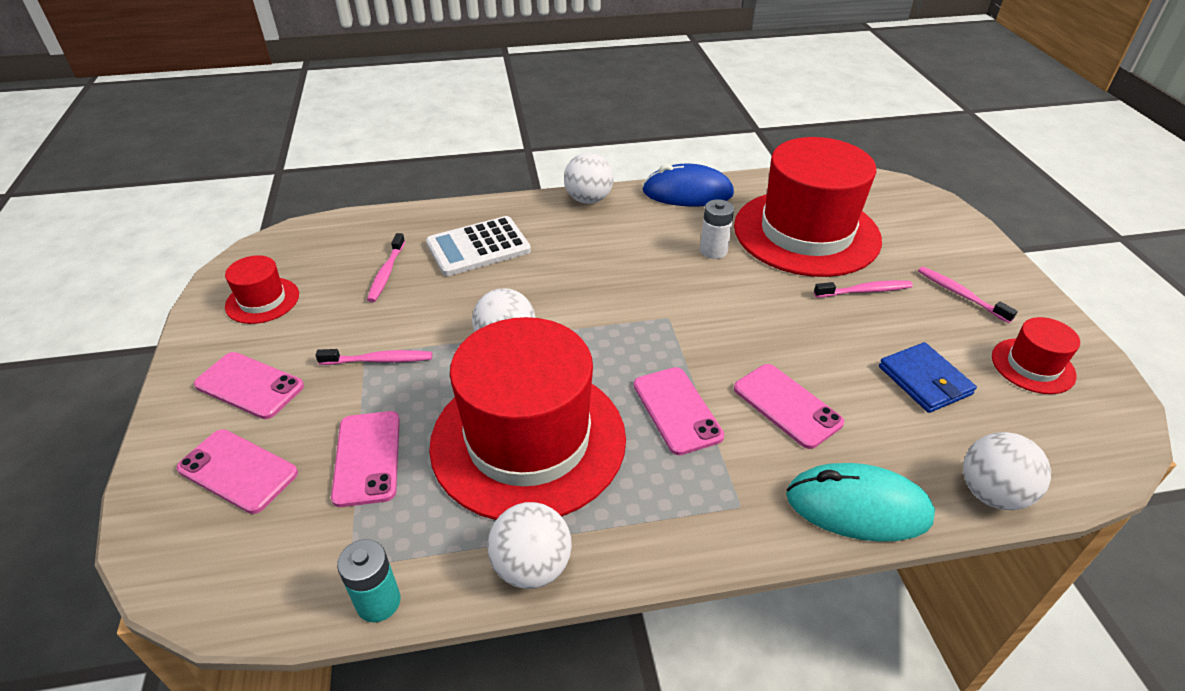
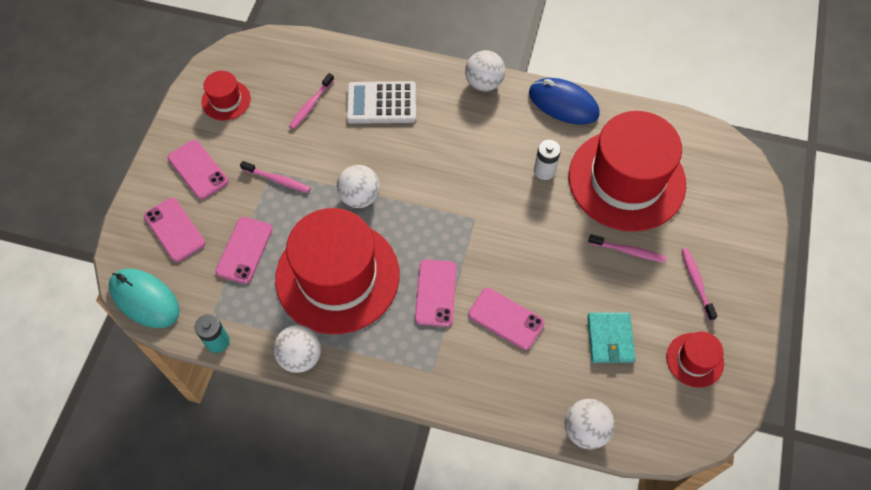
camera: 25 degrees right, 20 degrees up
(787, 405) = (506, 318): pink phone -> pink phone turned 45 degrees counterclockwise
(858, 507) = (498, 402): turquoise mouse -> turquoise mouse (145, 299)
(924, 380) = (610, 339): blue wallet -> turquoise wallet

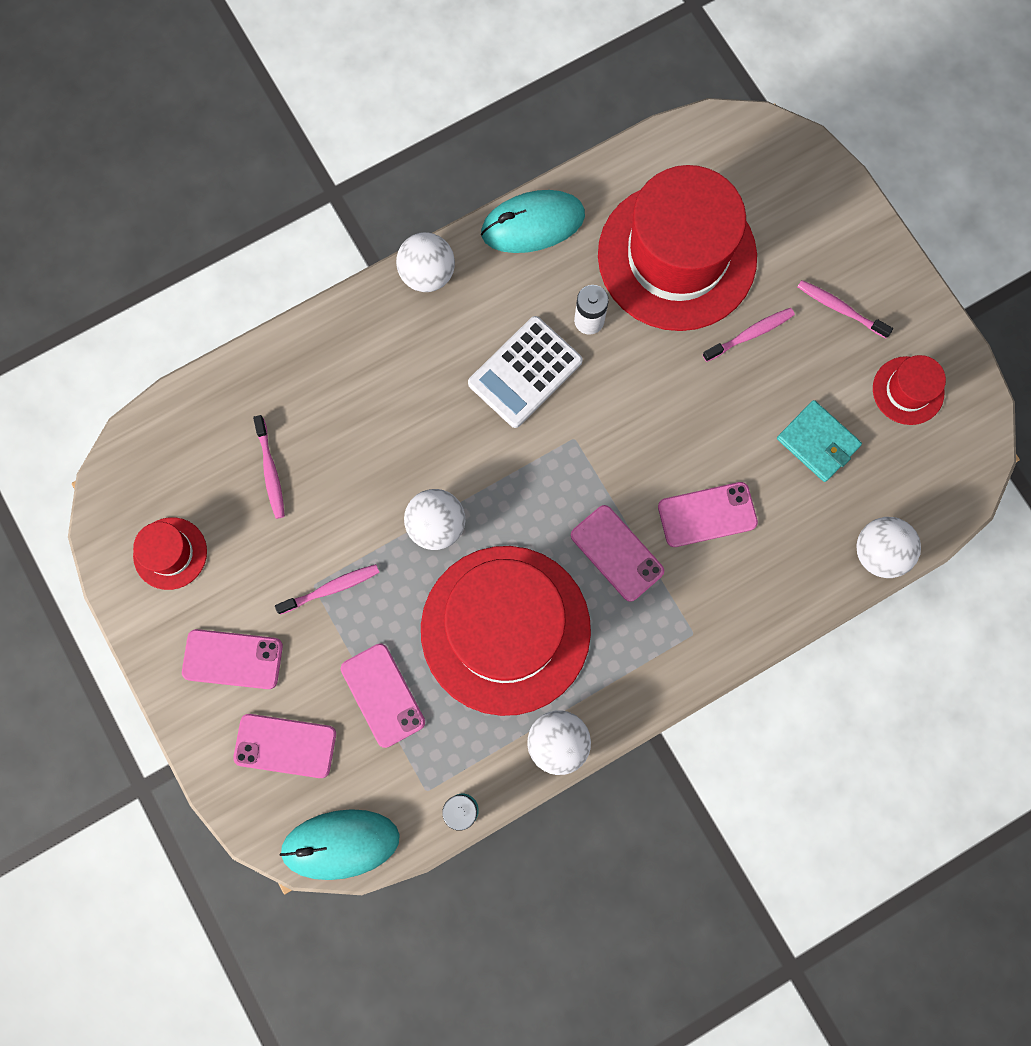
camera: 45 degrees left, 15 degrees up
(381, 103) = (344, 398): white calculator -> white calculator (525, 372)
(563, 104) = (533, 224): blue mouse -> turquoise mouse

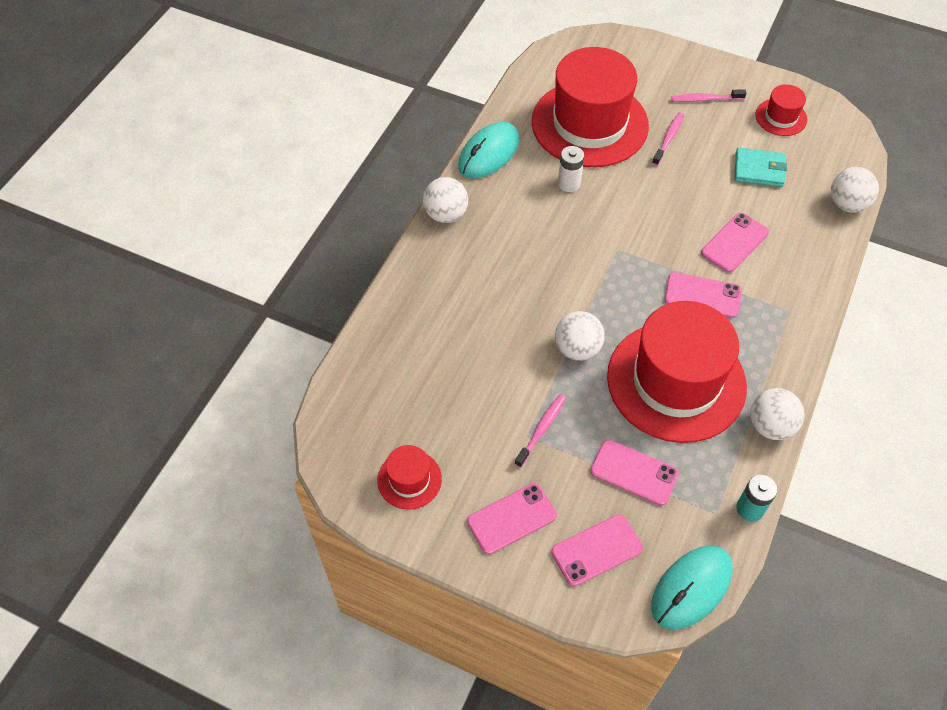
camera: 35 degrees left, 20 degrees down
(270, 470) = (438, 384): pink toothbrush -> none
(525, 372) = (555, 232): white calculator -> none

